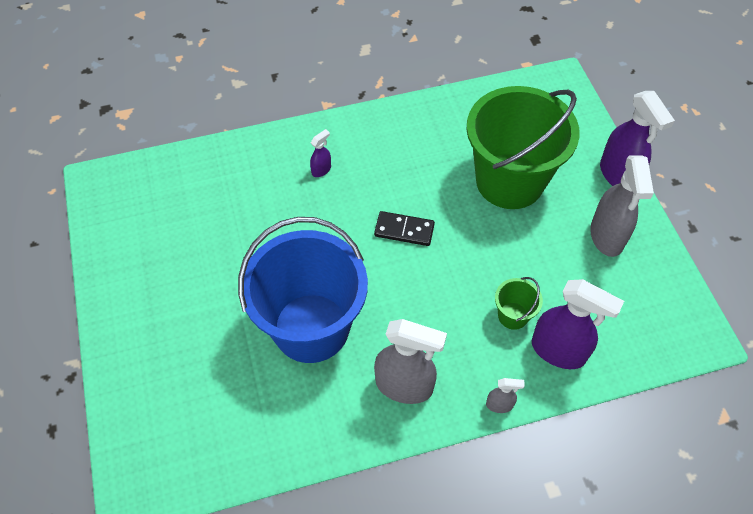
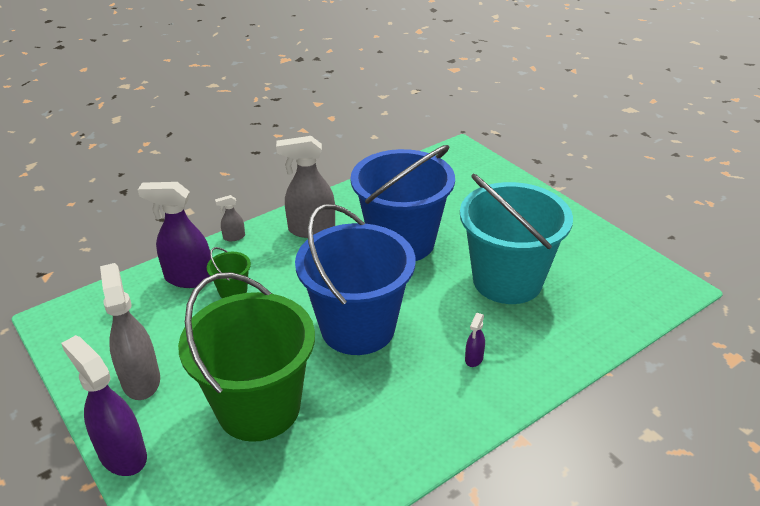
camera: 160 degrees right, 20 degrees down
(238, 239) = (507, 280): none -> turquoise bucket
(404, 230) = (357, 328): black domino -> blue bucket

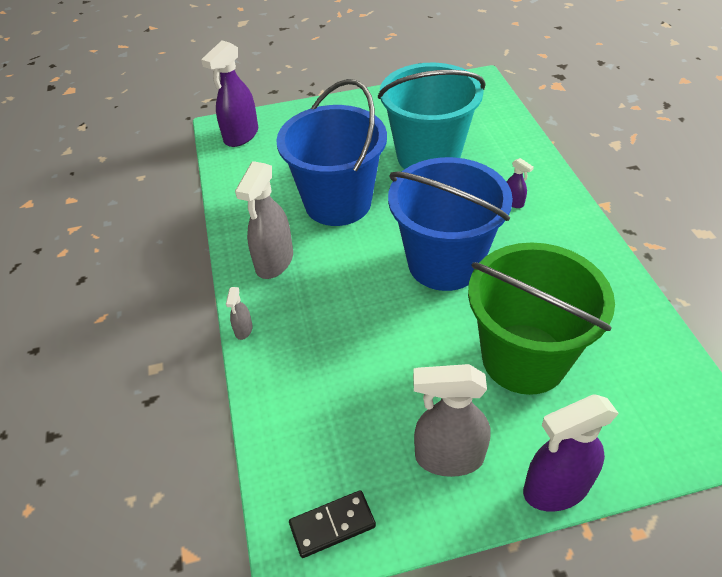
camera: 65 degrees left, 10 degrees up
(73, 332) = (332, 525): none -> black domino
(188, 278) = (294, 385): purple spray bottle -> purple spray bottle (241, 136)
(233, 291) = (340, 348): green bucket -> none

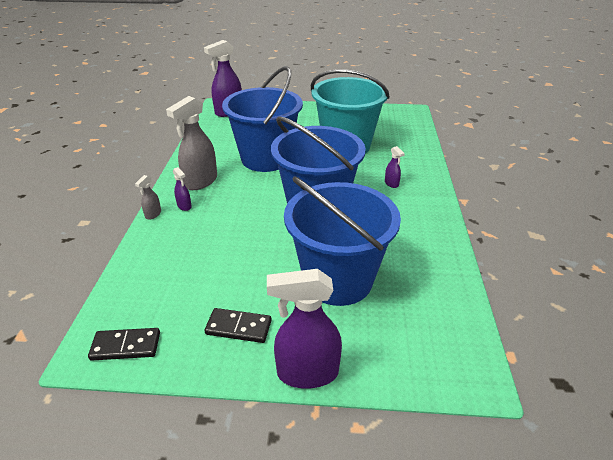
camera: 15 degrees right, 10 degrees down
(277, 306) = (184, 206): none -> purple spray bottle
(448, 457) = (238, 327): grey spray bottle -> black domino
(524, 358) = (337, 280): green bucket -> blue bucket

